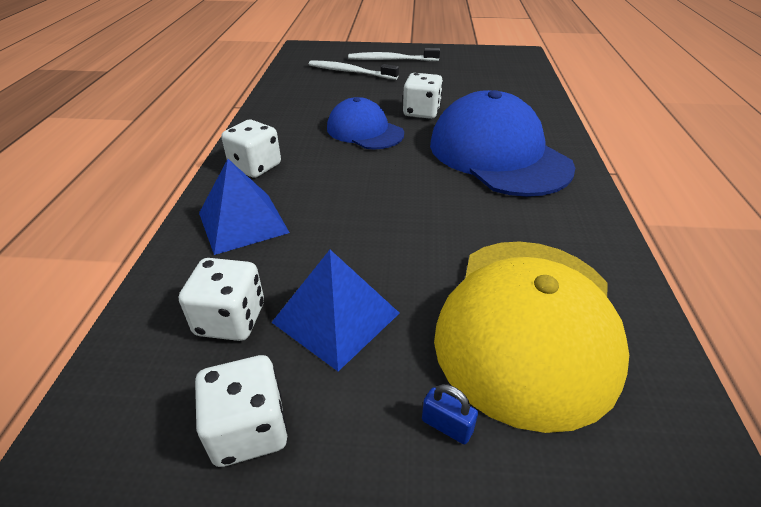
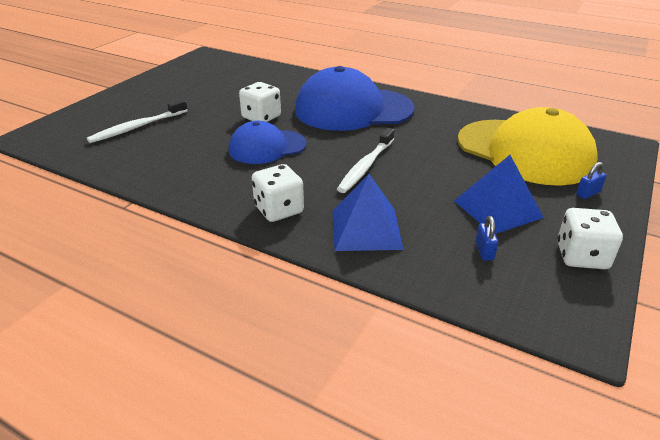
camera: 65 degrees left, 5 degrees down
(230, 319) = (484, 251): white dice -> blue padlock
(391, 60) = (139, 103): white toothbrush -> white toothbrush (366, 166)

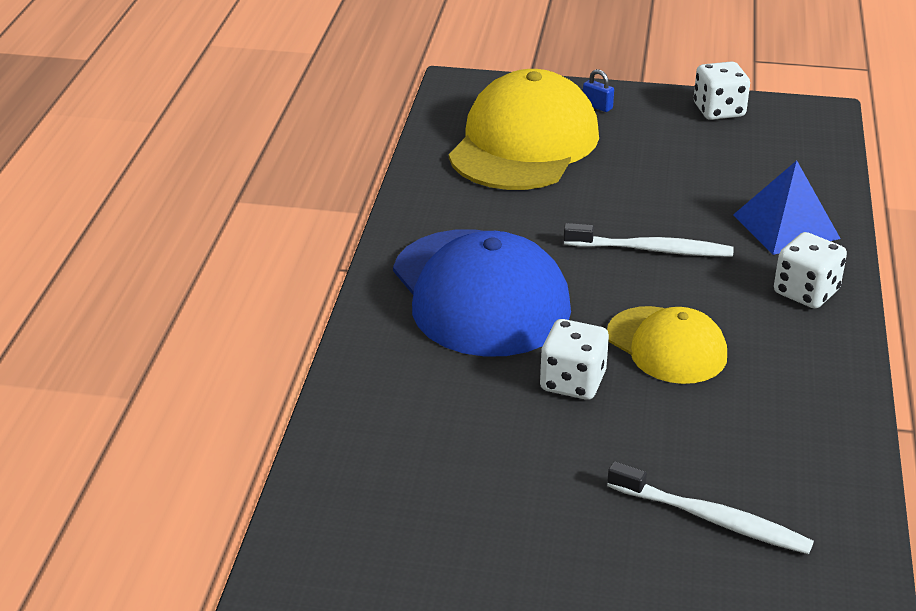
camera: 110 degrees left, 0 degrees up
(267, 147) = (666, 345): blue cap -> yellow cap
(484, 251) = (757, 157): blue padlock -> none
(497, 208) = (674, 154): blue pyramid -> none

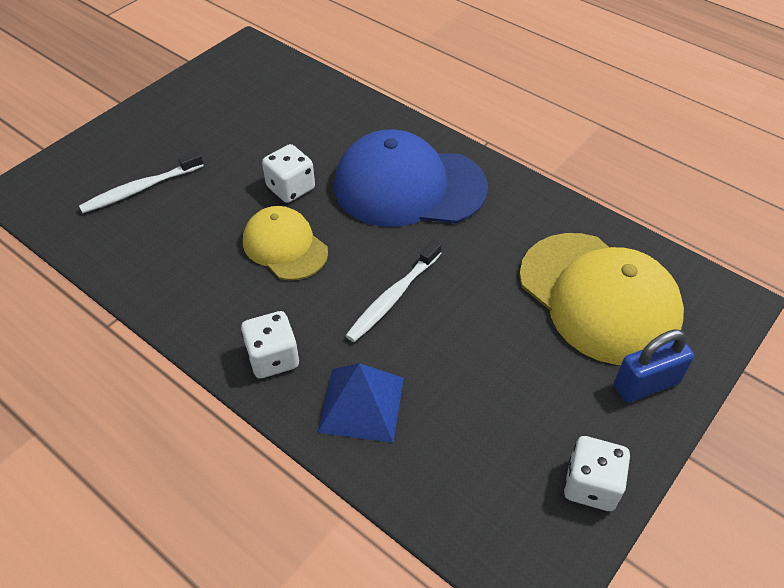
camera: 120 degrees right, 15 degrees up
(597, 106) = (646, 384): blue padlock -> blue padlock, size x2.00
(666, 345) = (285, 246): yellow cap -> yellow cap turned 60 degrees clockwise

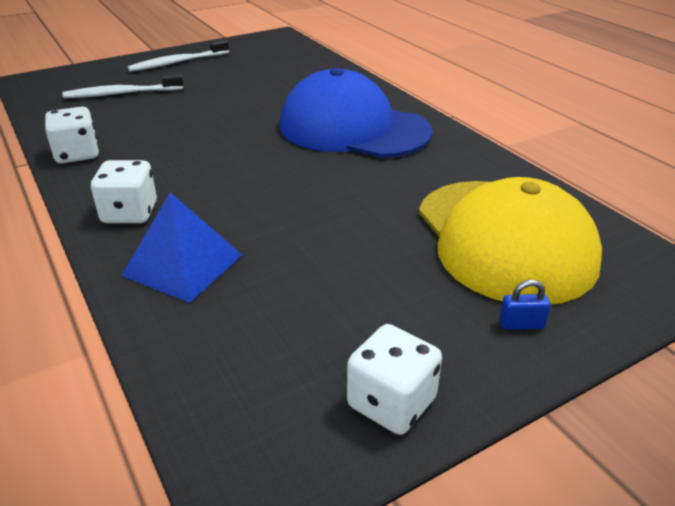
camera: 20 degrees right, 15 degrees down
(285, 246) = (208, 145): yellow cap -> none
(291, 188) = (245, 112): white dice -> white dice (77, 154)
(393, 297) = (279, 195): white toothbrush -> white toothbrush (177, 62)
(646, 384) = (521, 324): blue padlock -> blue padlock, size x0.50

